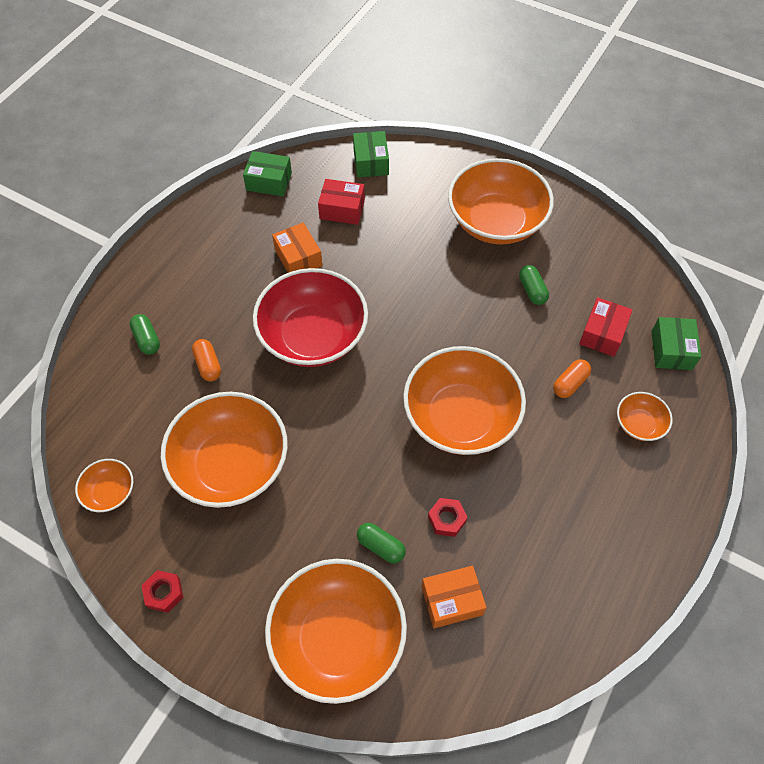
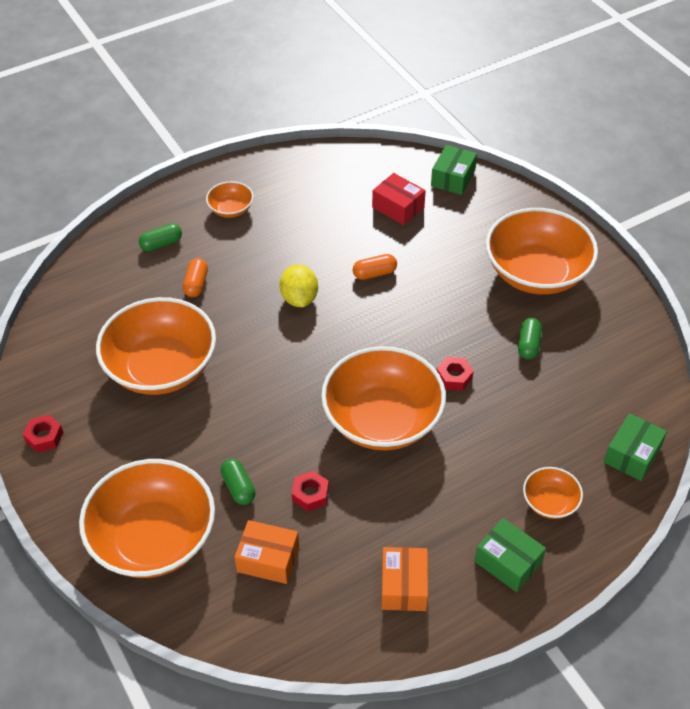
camera: 30 degrees right, 10 degrees down
(110, 492) = (55, 344): orange bowl -> orange bowl (231, 209)
(147, 339) = (161, 244): green capsule -> green capsule turned 60 degrees clockwise
(269, 181) = (349, 160): green box -> green box (508, 562)
(298, 258) = (331, 231): orange box -> orange box (404, 586)
(313, 336) = (299, 299): red bowl -> yellow lemon
(492, 348) = (454, 377): none -> red nut
(570, 383) = (507, 438): orange capsule -> orange capsule (374, 273)
(602, 333) = (571, 410): red box -> none

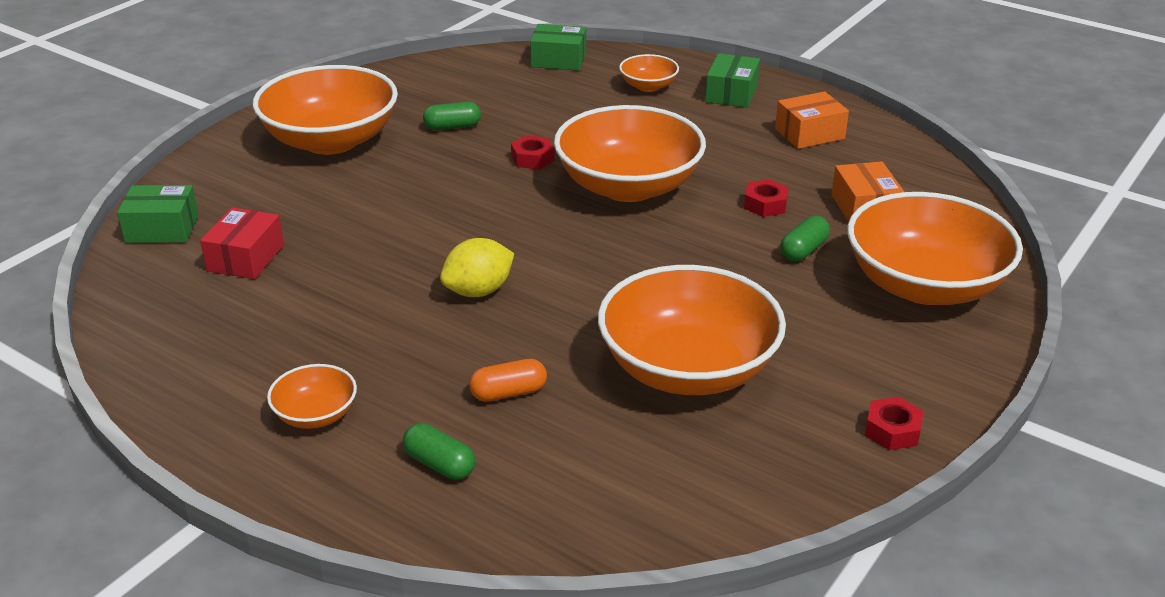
camera: 115 degrees left, 15 degrees down
(374, 273) = (394, 245): orange capsule -> none

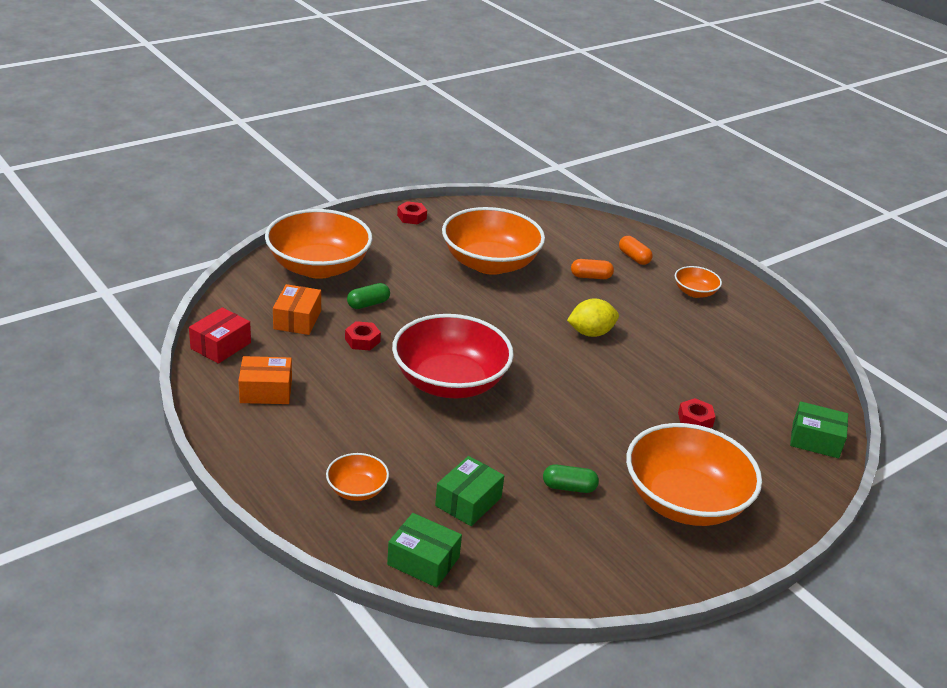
camera: 165 degrees left, 0 degrees up
(245, 258) = (746, 397): red box -> red box (221, 346)
(440, 464) = (634, 257): green capsule -> orange capsule
(532, 158) = (511, 429): red nut -> red nut (695, 419)
(628, 186) = (450, 382): orange bowl -> red bowl
(731, 94) = (287, 456): green box -> green box (468, 501)

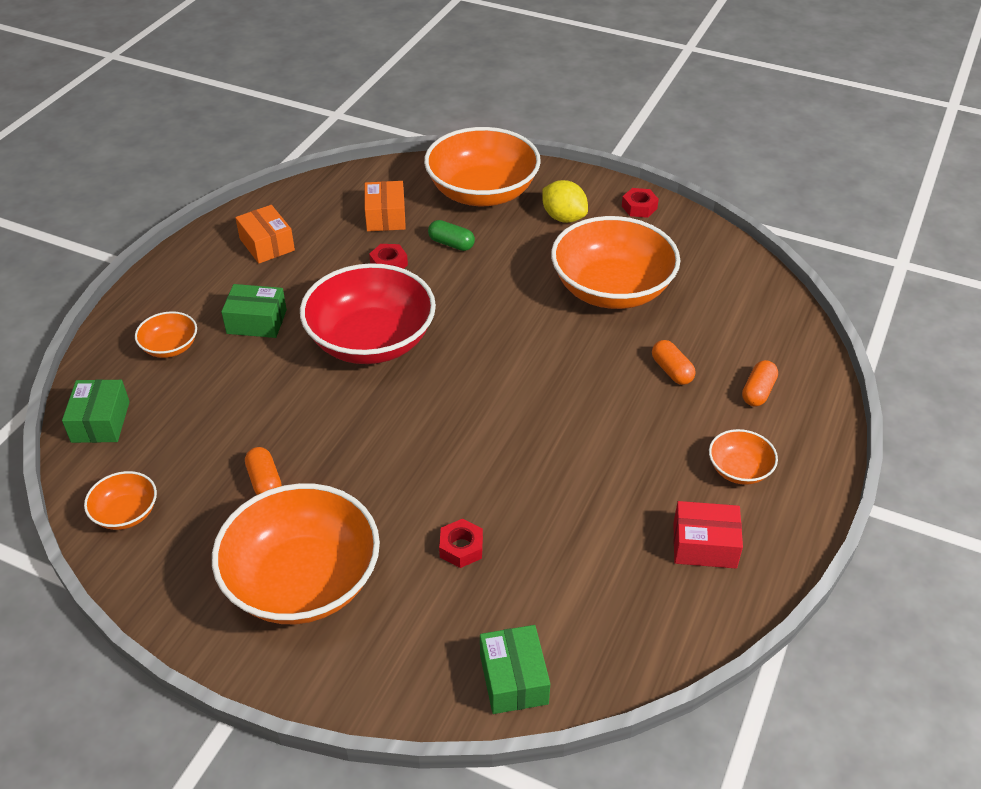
camera: 65 degrees right, 10 degrees up
(221, 346) = (309, 196): red box -> red box (704, 545)
(297, 320) = (385, 216): orange box -> orange box turned 75 degrees counterclockwise
(468, 501) = (197, 420): green box -> green box (256, 321)
(552, 575) = (126, 513): none -> orange bowl
(569, 487) = (264, 481): green capsule -> orange capsule
(590, 333) = (554, 408): yellow lemon -> yellow lemon (563, 217)

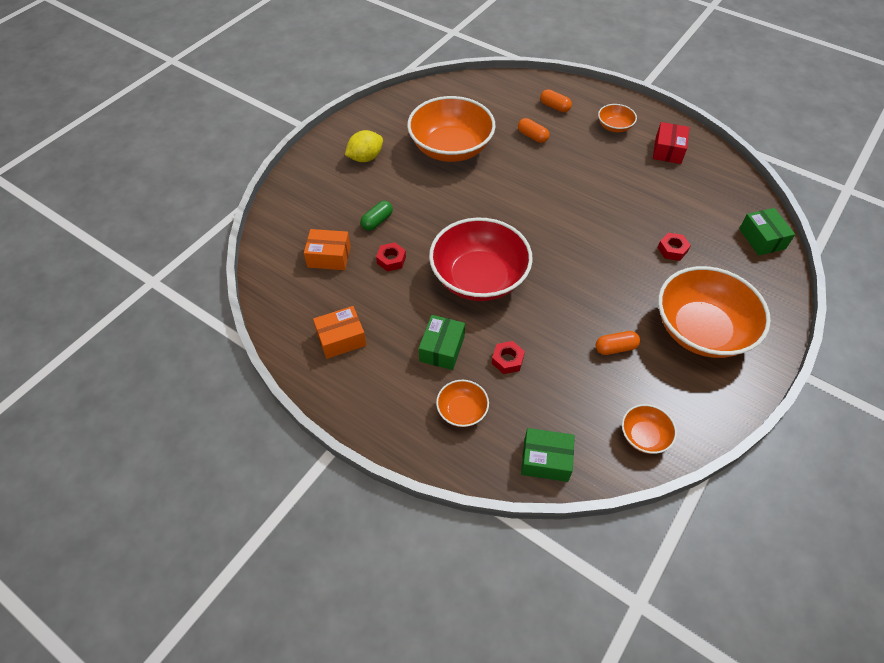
camera: 80 degrees left, 10 degrees up
(482, 192) = (318, 196): orange bowl -> none
(513, 679) = (762, 239): green box -> green box turned 75 degrees clockwise
(639, 207) = (366, 120): red nut -> red nut (507, 360)
(672, 371) = (532, 136): orange capsule -> orange capsule turned 60 degrees clockwise

